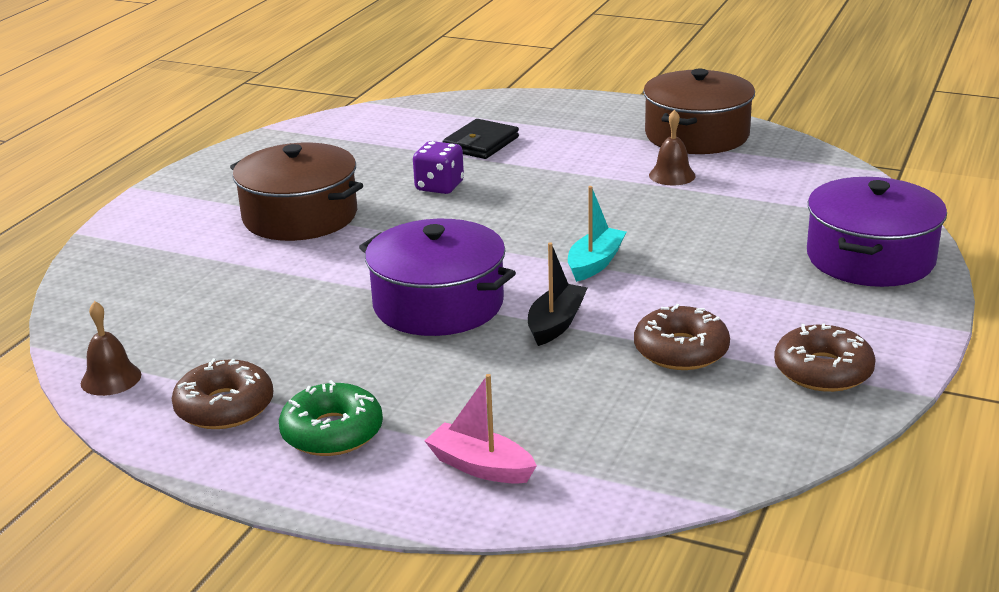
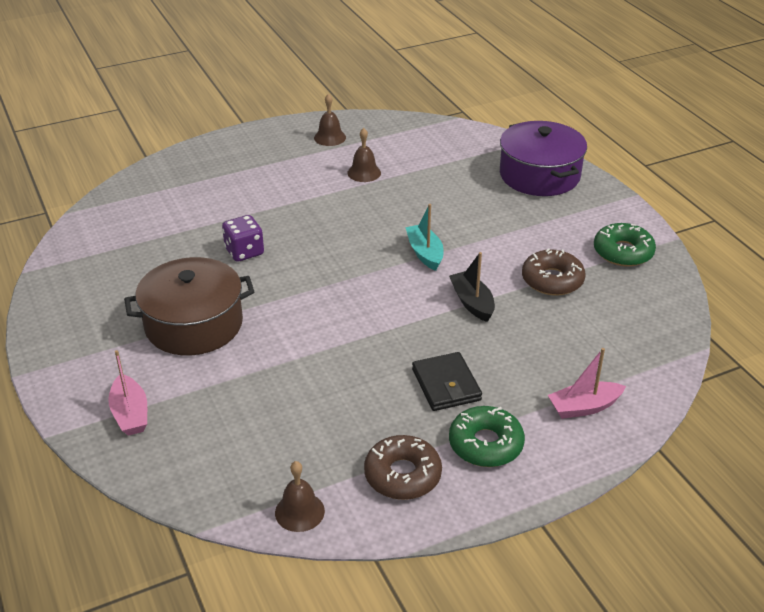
camera: 50 degrees left, 10 degrees up
(145, 248) = (130, 414): none -> pink boat
(438, 304) = (392, 330): purple pot -> none
(481, 143) = (212, 206): black wallet -> black wallet (446, 385)
(697, 135) = (330, 137): brown pot -> brown bell
(823, 371) = (623, 252): brown donut -> green donut

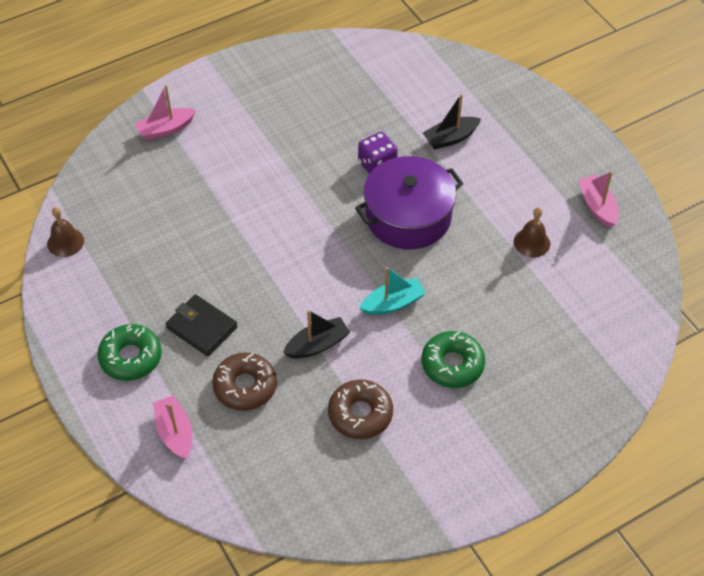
camera: 85 degrees right, 15 degrees up
(194, 324) = (271, 147): brown pot -> none
(223, 205) = (450, 138): none -> black boat
(330, 137) = (597, 206): brown bell -> pink boat
(402, 475) = (98, 302): brown donut -> brown donut (245, 386)
(446, 385) = (202, 327): black wallet -> black wallet turned 60 degrees clockwise
(539, 175) = (561, 408): purple pot -> purple pot (408, 216)
(623, 252) = (418, 484): green donut -> green donut (452, 364)

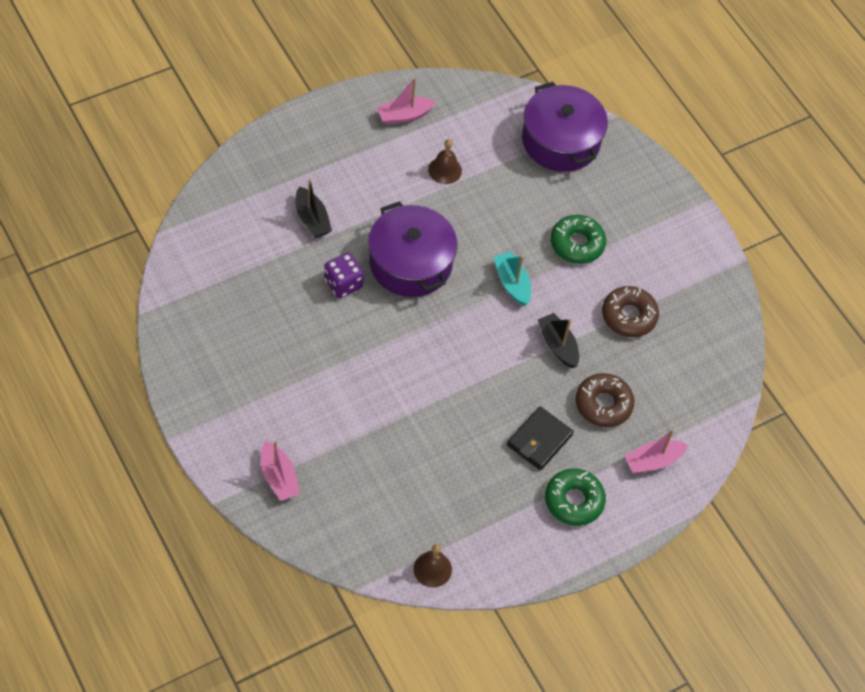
camera: 95 degrees left, 5 degrees up
(595, 350) = (560, 141): none -> purple pot

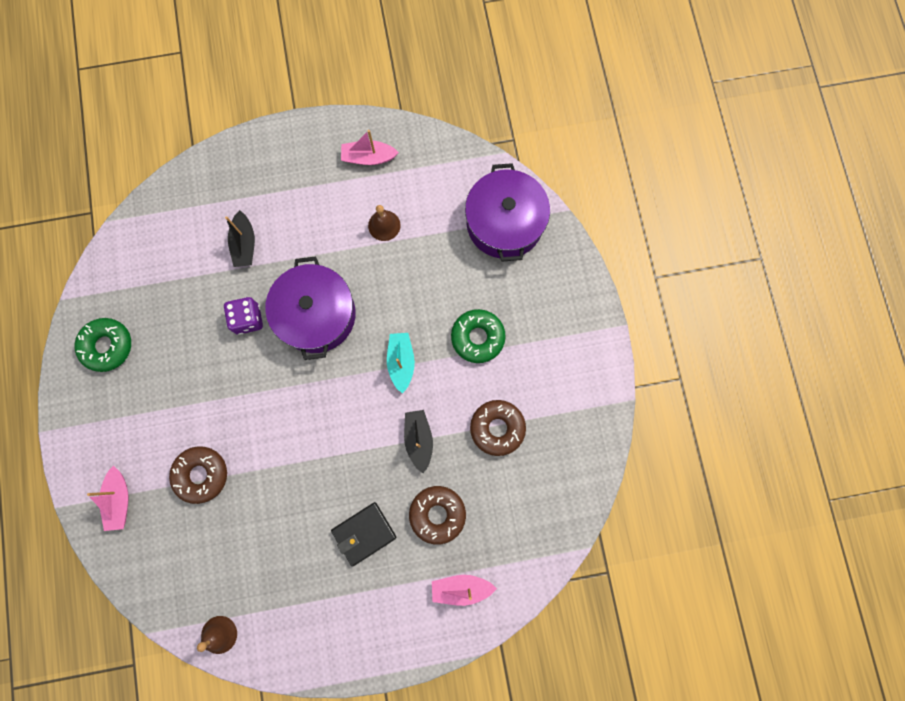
camera: 25 degrees right, 20 degrees up
(354, 432) = (201, 474): none -> brown donut
(574, 501) = (372, 606): green donut -> green donut (107, 346)

